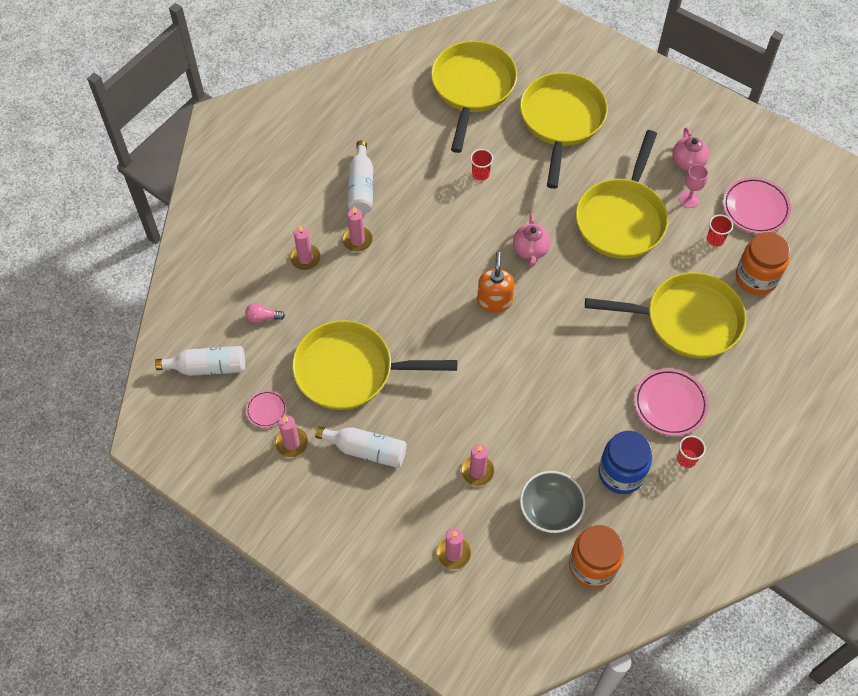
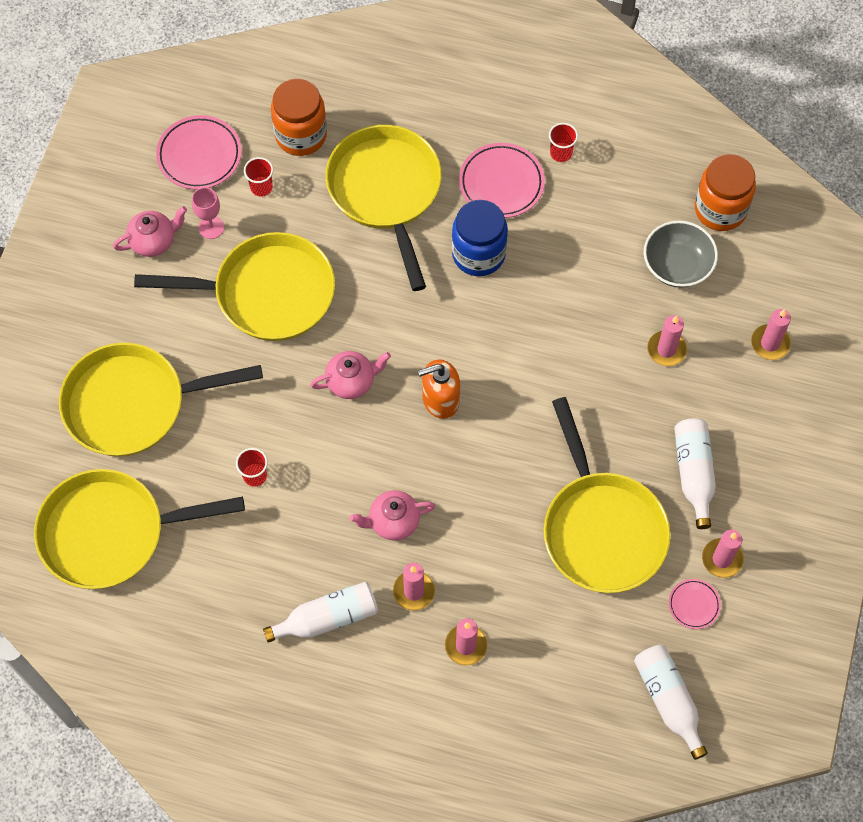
camera: 110 degrees left, 5 degrees up
(263, 317) = (572, 662): pink light bulb -> none
(412, 243) = (393, 521): none -> pink teapot
(621, 473) = (605, 209): blue jar -> blue jar (478, 254)

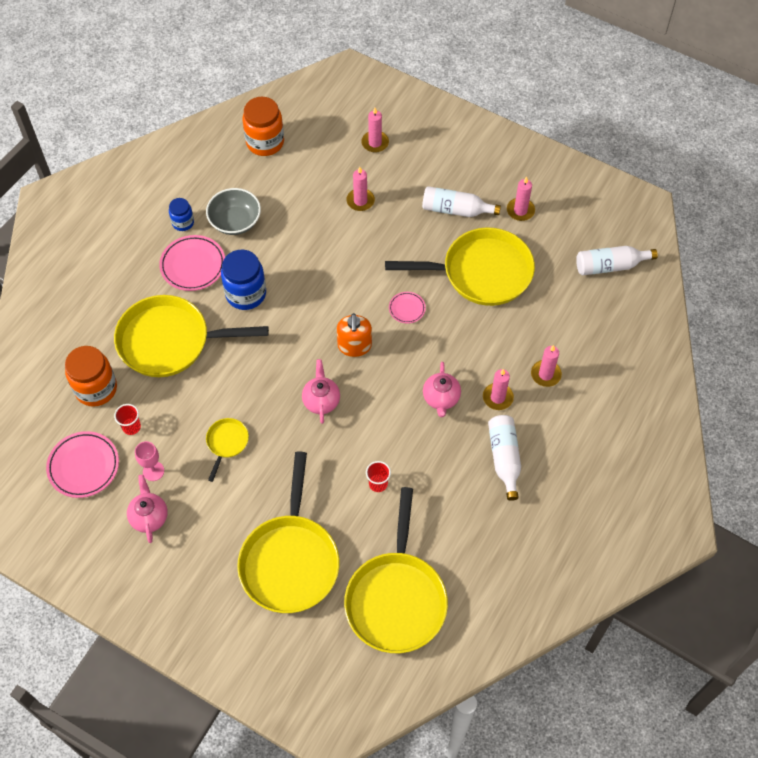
camera: 75 degrees left, 5 degrees down
(266, 293) = (226, 443): yellow pan -> yellow pan, size x0.45
(561, 153) = (183, 222): red cup -> blue jar
(677, 265) = (298, 178): grey bowl -> grey bowl (235, 221)
(694, 605) = (548, 234): pink plate -> pink plate (407, 309)

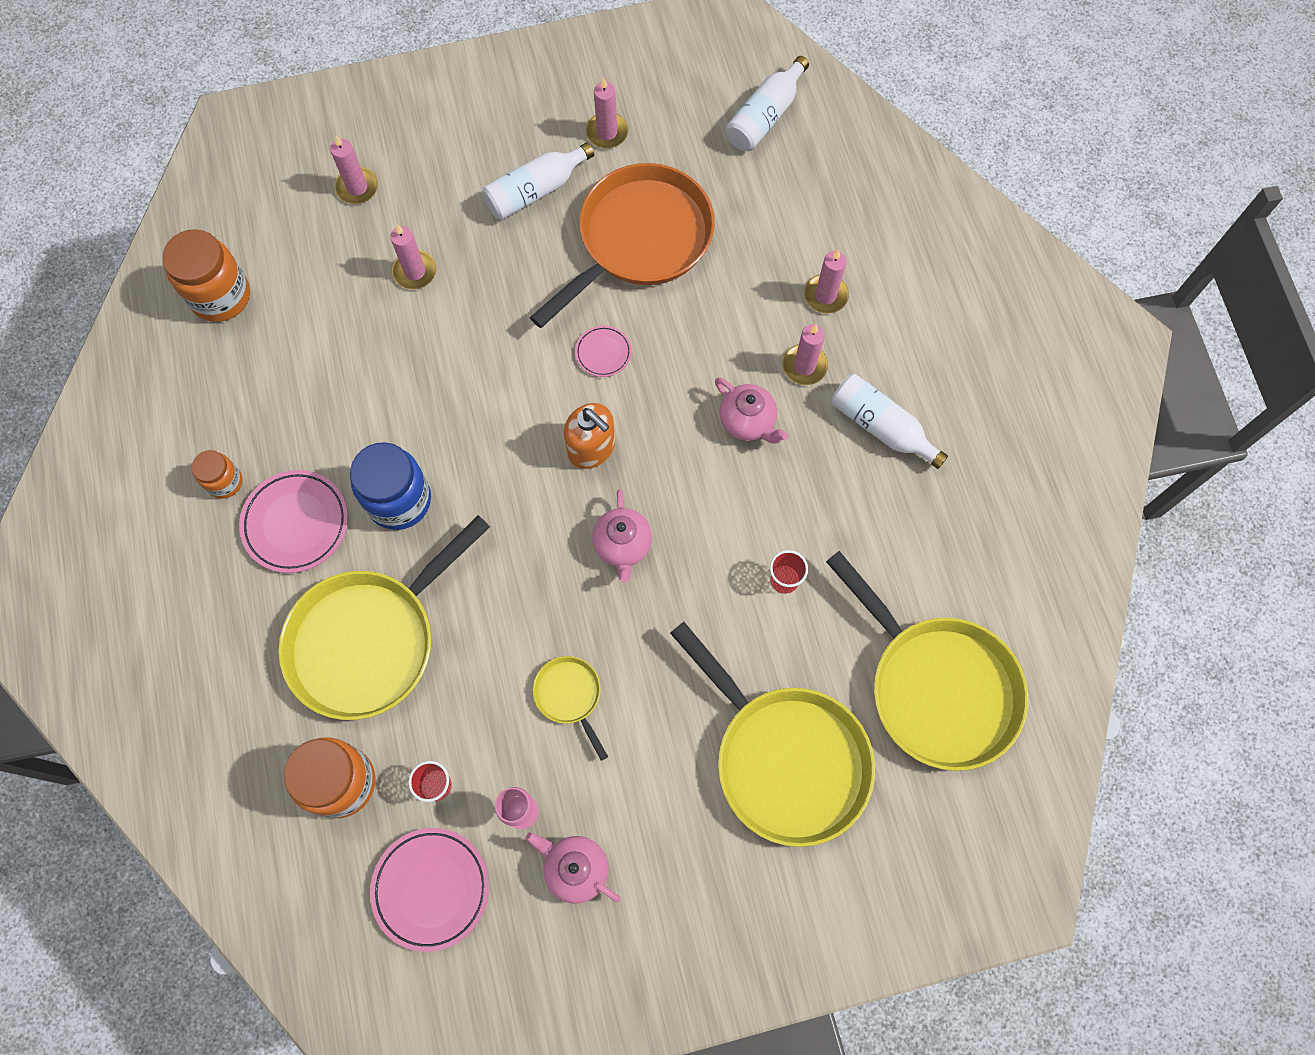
camera: 45 degrees left, 10 degrees up
(183, 222) = (225, 482): blue jar -> orange jar
(235, 221) = (289, 424): grey bowl -> none
(321, 400) = (622, 545): pink teapot -> pink teapot turned 135 degrees counterclockwise
(481, 272) = (639, 240): yellow pan -> orange pan

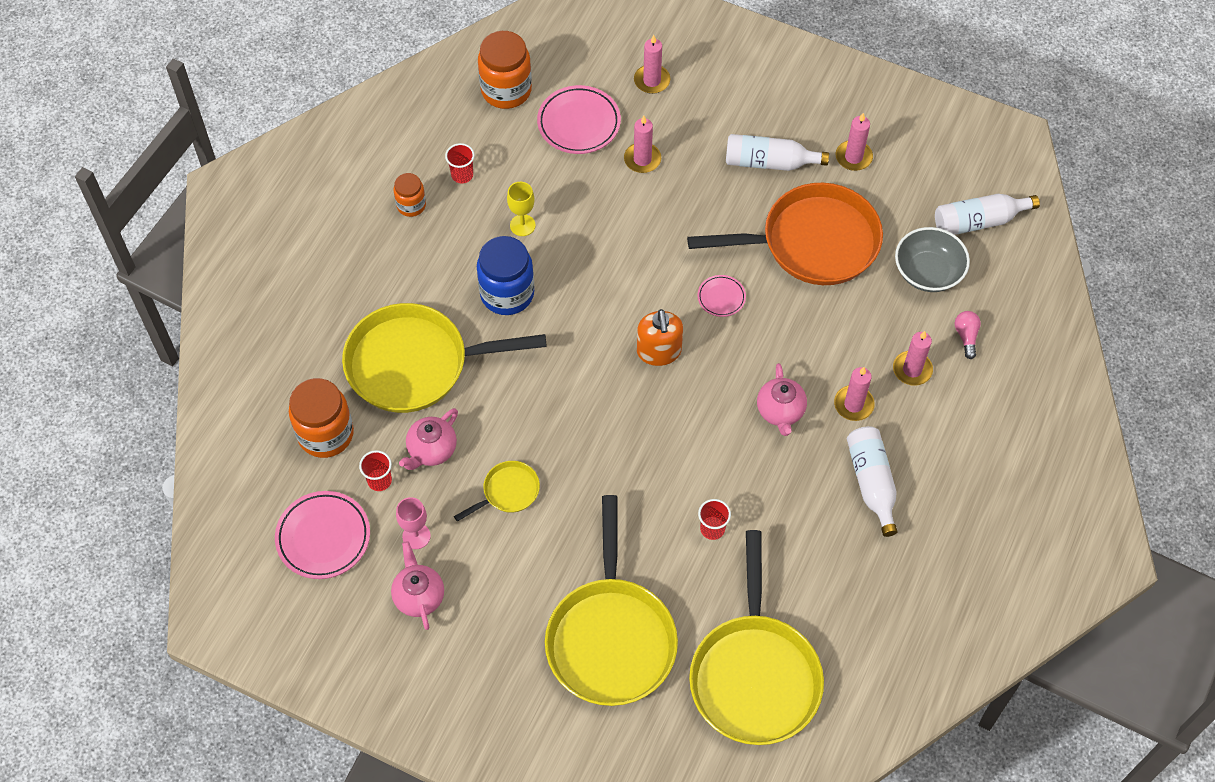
camera: 40 degrees right, 10 degrees down
(250, 413) = (462, 175): none -> red cup
(296, 523) = (432, 261): pink plate -> pink plate (579, 123)
(355, 420) = (522, 225): none -> yellow goblet
(570, 696) = (507, 492): yellow pan -> yellow pan turned 45 degrees clockwise
(622, 545) = (624, 426): pink teapot -> pink teapot (431, 450)
(762, 194) = (928, 272): none -> grey bowl
(844, 231) = (966, 336): none -> pink light bulb

